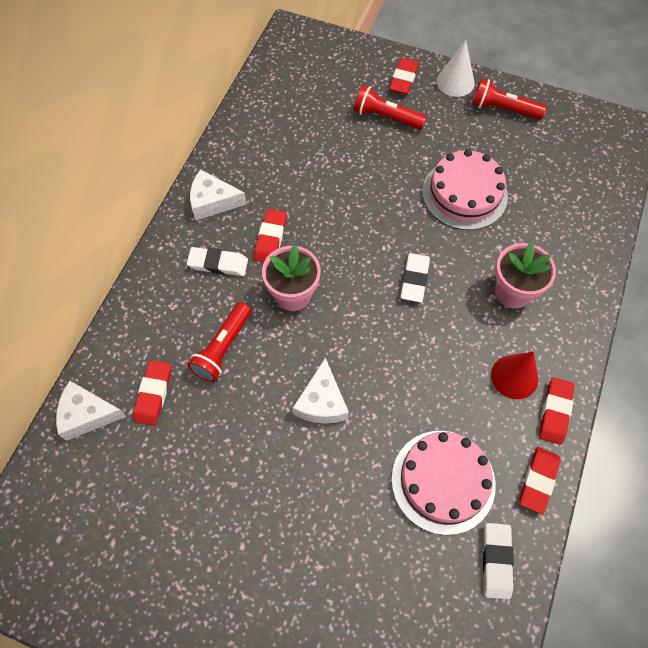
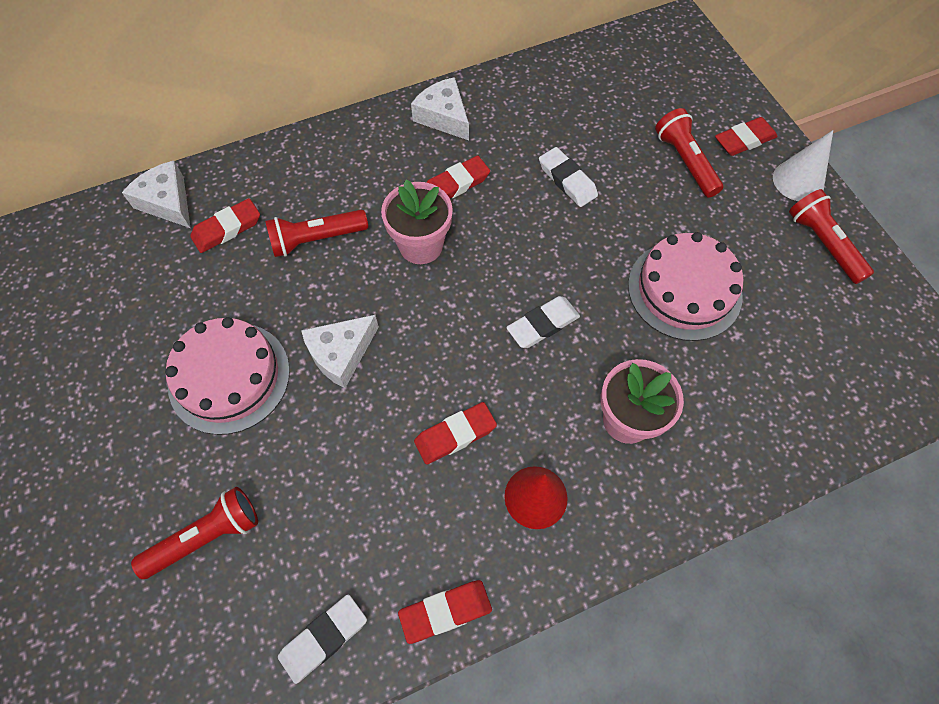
camera: 45 degrees right, 0 degrees up
(218, 264) = (390, 170): white eraser -> white eraser (567, 180)
(370, 581) = (206, 537): none -> red flashlight
(443, 481) = (361, 520): pink cake -> pink cake (229, 377)
(555, 412) = (537, 568): red eraser -> red eraser (455, 435)

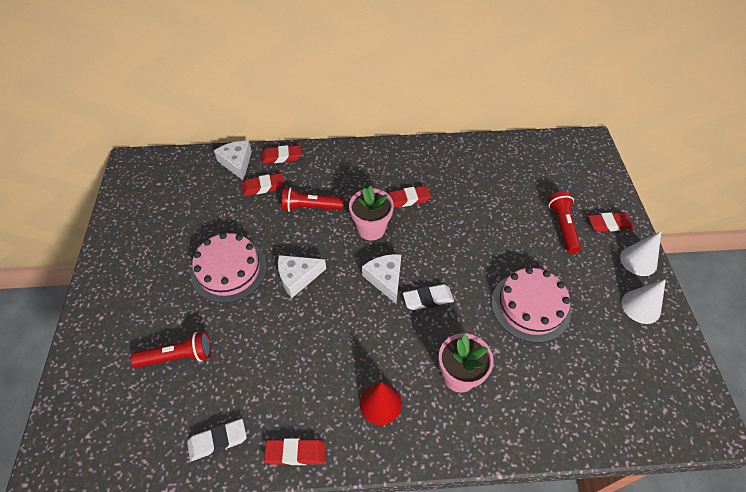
camera: 20 degrees right, 10 degrees down
(444, 117) = (416, 158): white cheese -> white cheese (385, 279)
(455, 435) = (346, 348): red eraser -> red eraser (281, 157)
(567, 180) = (479, 216): white eraser -> none
(823, 244) = (641, 306): red flashlight -> white cone

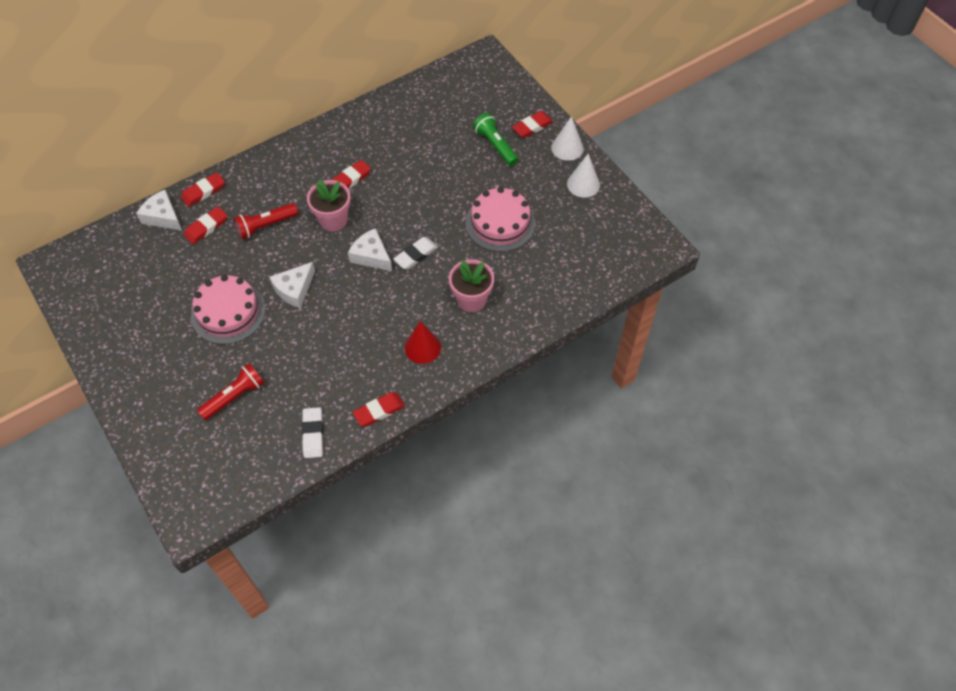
camera: 30 degrees left, 5 degrees up
(218, 441) = (313, 434): white eraser -> white eraser turned 45 degrees counterclockwise
(562, 226) = (495, 145): red flashlight -> green flashlight

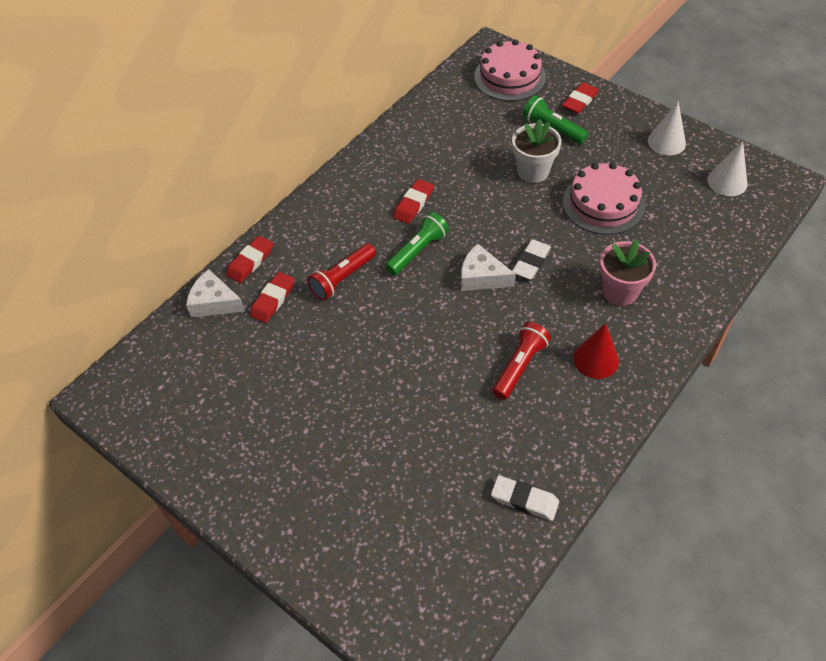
camera: 15 degrees left, 5 degrees down
(228, 312) = (347, 387): pink cake -> pink cake (509, 77)
(234, 396) = (405, 485): red flashlight -> red flashlight (519, 366)
(294, 289) = (413, 338): white cheese -> none
(313, 434) = (524, 500): white eraser -> white eraser turned 45 degrees counterclockwise
(333, 220) = (417, 251): pink flower pot -> green flashlight
(379, 411) = (587, 447): red eraser -> none
(459, 179) = (533, 171): none -> white flower pot
(567, 148) = (628, 112): white cone -> white cone (727, 182)

